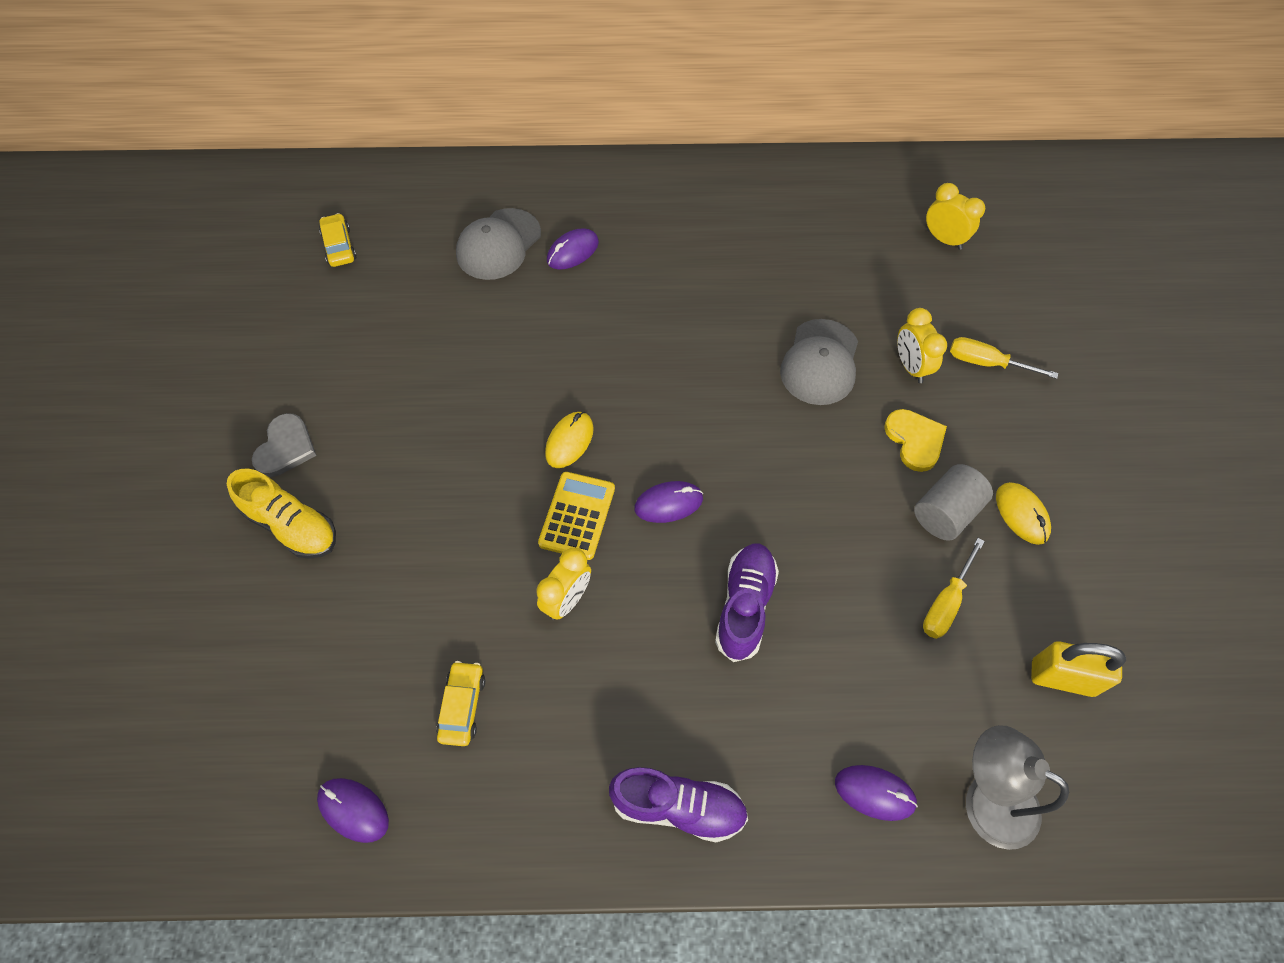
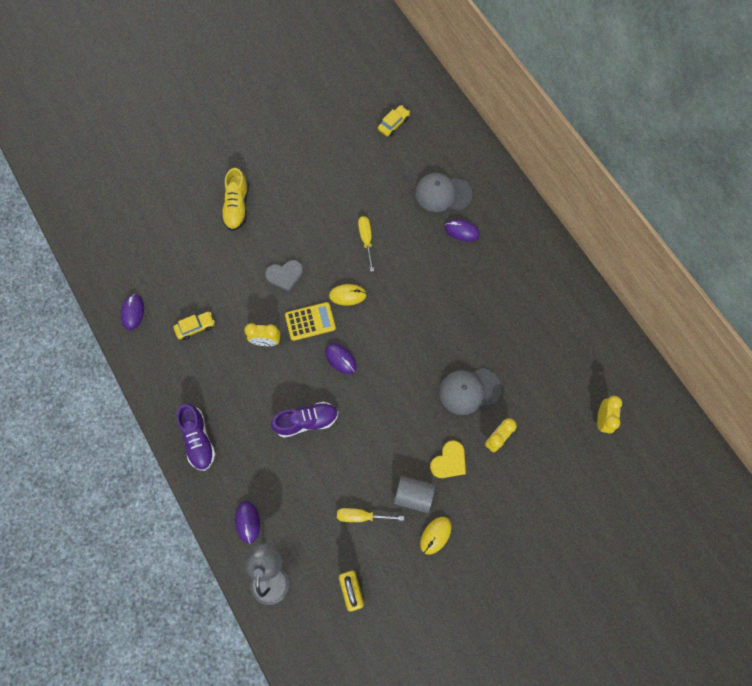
camera: 60 degrees right, 10 degrees up
(285, 448) = (272, 178): grey heart -> grey heart (285, 275)
(986, 363) = (525, 479): yellow screwdriver -> yellow screwdriver (366, 240)

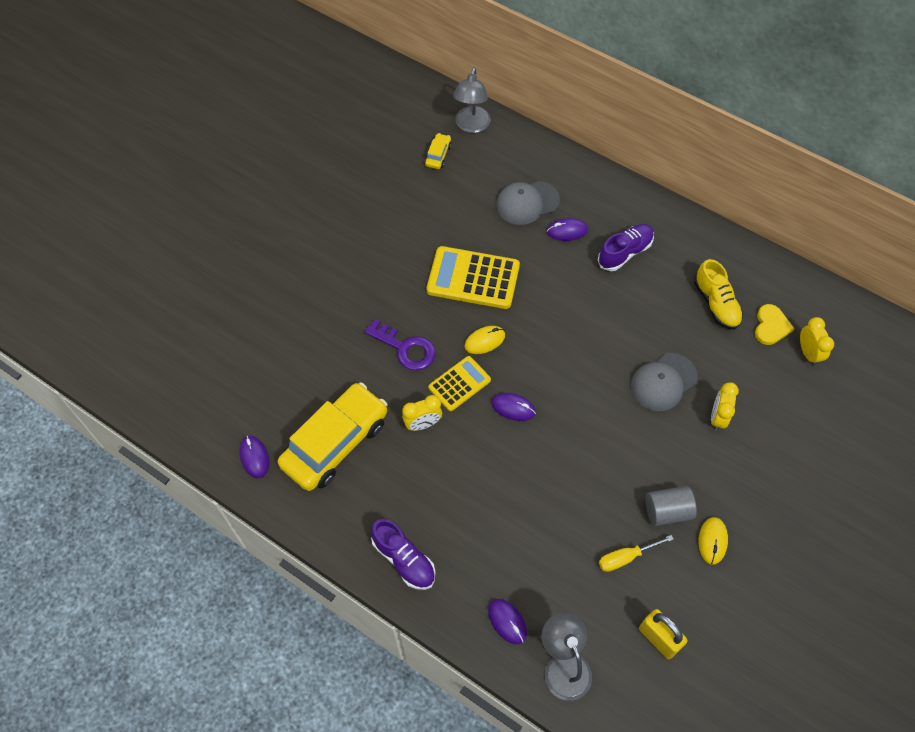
camera: 25 degrees left, 10 degrees down
(195, 327) = (335, 443): yellow car -> yellow car, size x2.43
(237, 206) = (314, 300): yellow shoe -> yellow shoe (716, 303)
(285, 275) = (406, 348): grey heart -> purple key
(306, 421) = (512, 487): purple shoe -> purple shoe (625, 252)
(366, 240) = (473, 278): yellow screwdriver -> yellow calculator
(433, 109) = (471, 126): none -> grey lamp
(449, 461) = (683, 460): yellow heart -> yellow heart (771, 326)

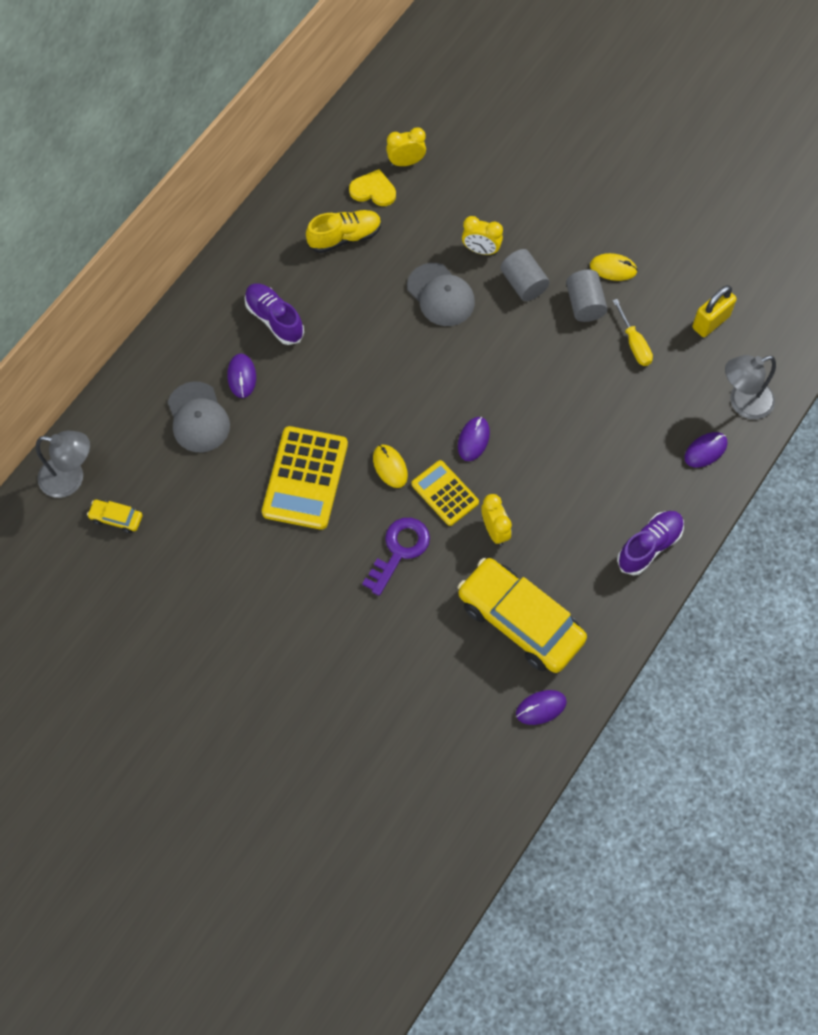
camera: 90 degrees left, 5 degrees up
(684, 455) = (523, 283): none -> grey cylinder

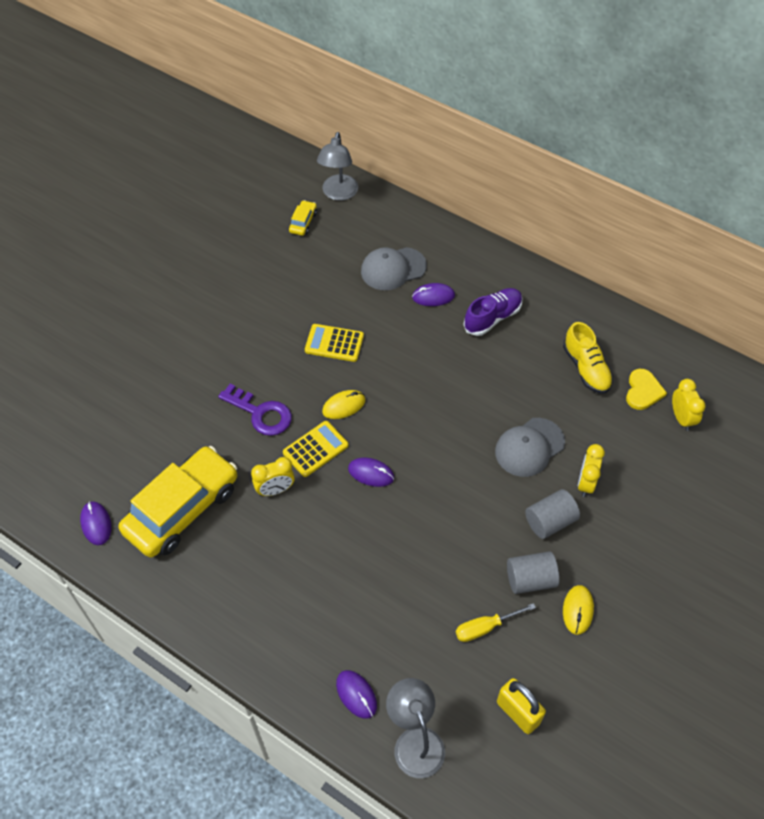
camera: 90 degrees right, 10 degrees down
(305, 478) = (334, 343): yellow calculator -> yellow calculator, size x0.61
(649, 546) = (249, 629): purple shoe -> none

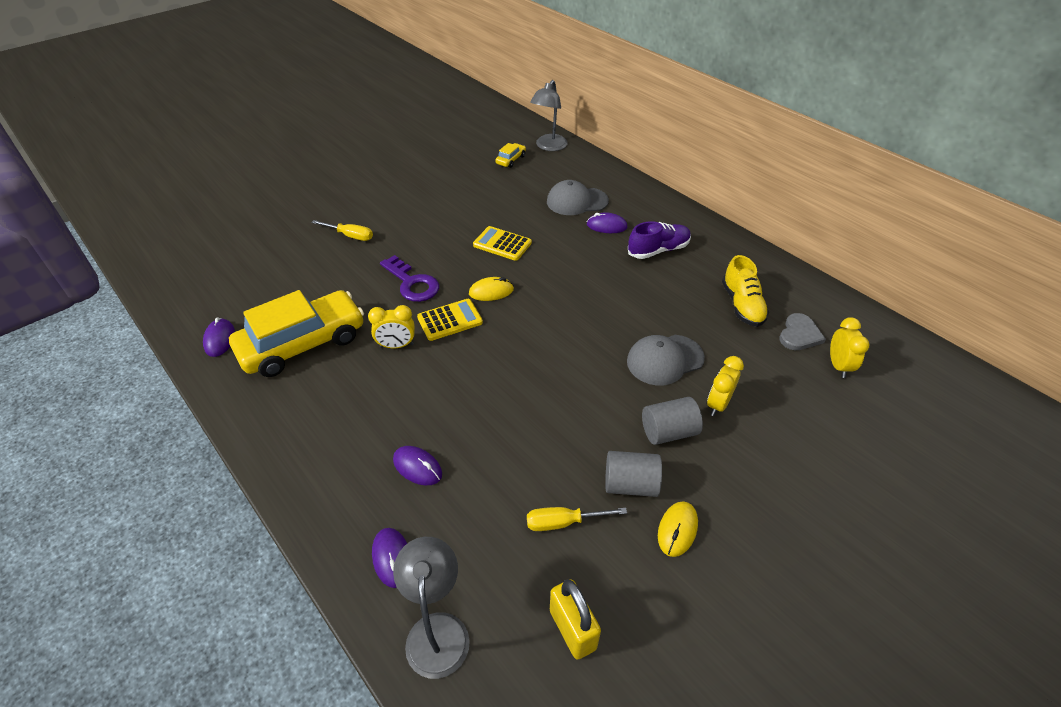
camera: 15 degrees right, 10 degrees down
(170, 366) = (350, 236): none -> yellow screwdriver
(371, 473) = (495, 350): purple mouse -> purple mouse (417, 467)
(643, 391) = (799, 334): yellow heart -> grey heart

